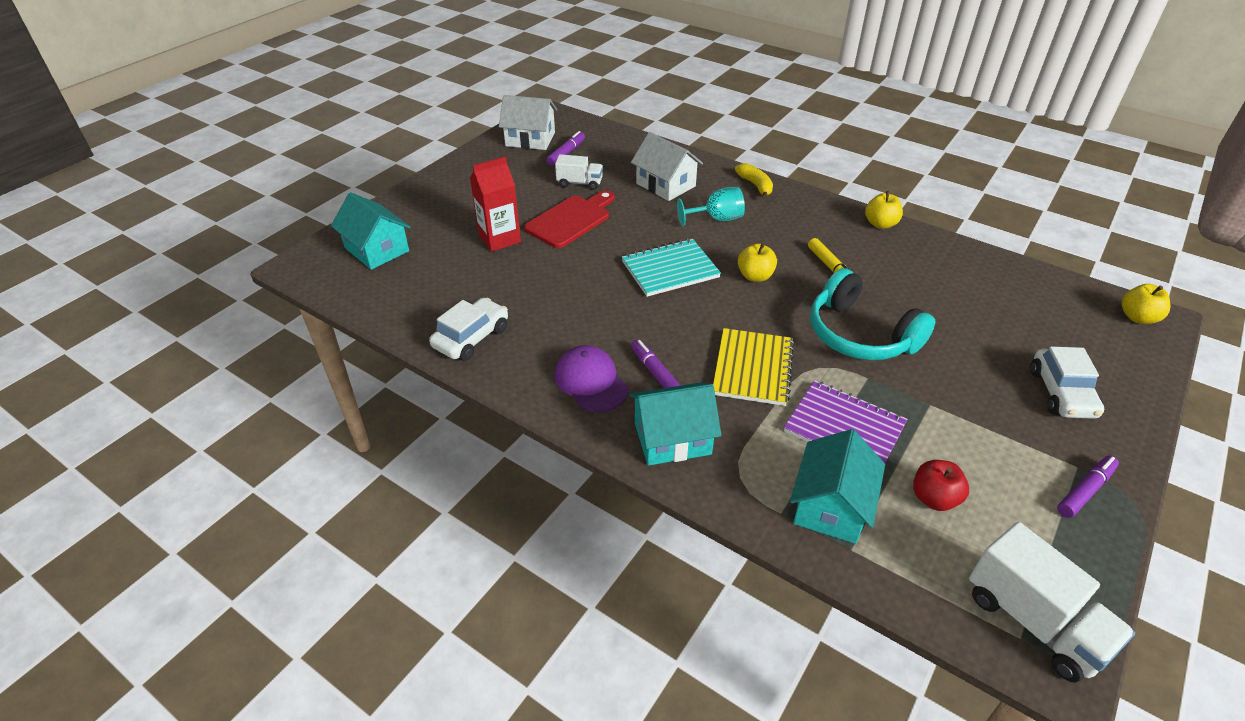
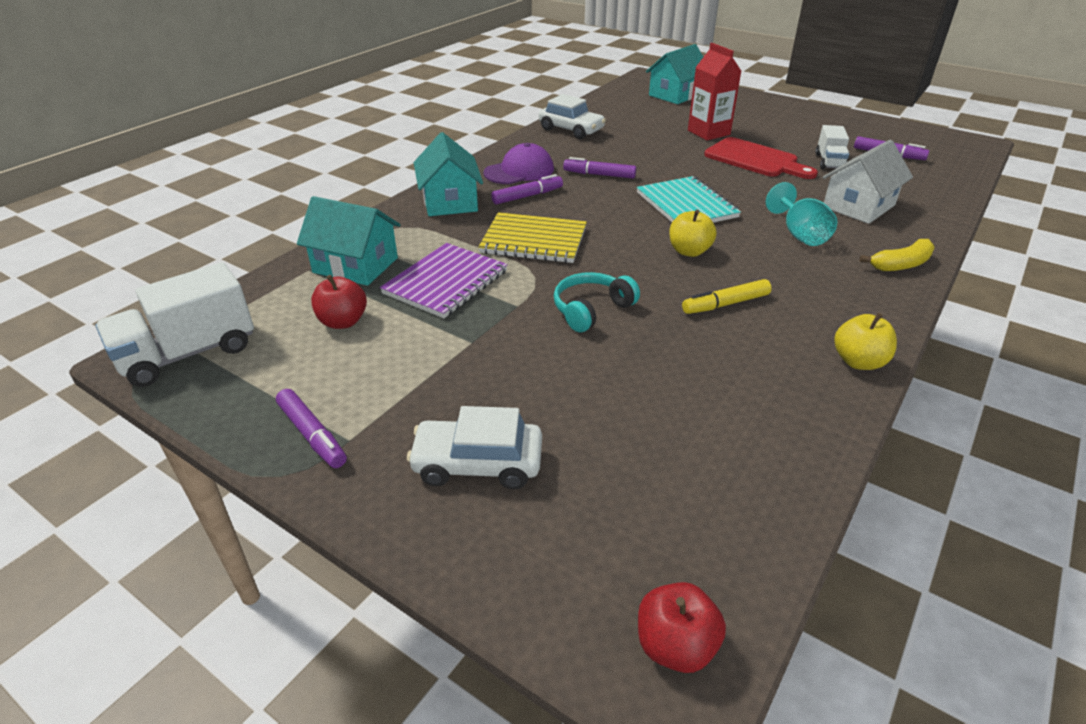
camera: 90 degrees right, 5 degrees down
(530, 139) = (903, 137): white house -> none
(603, 320) = (599, 175): none -> purple marker
(860, 334) = (591, 310): turquoise headphones -> turquoise headphones, size x0.59
(1137, 317) = (675, 646): yellow apple -> red apple

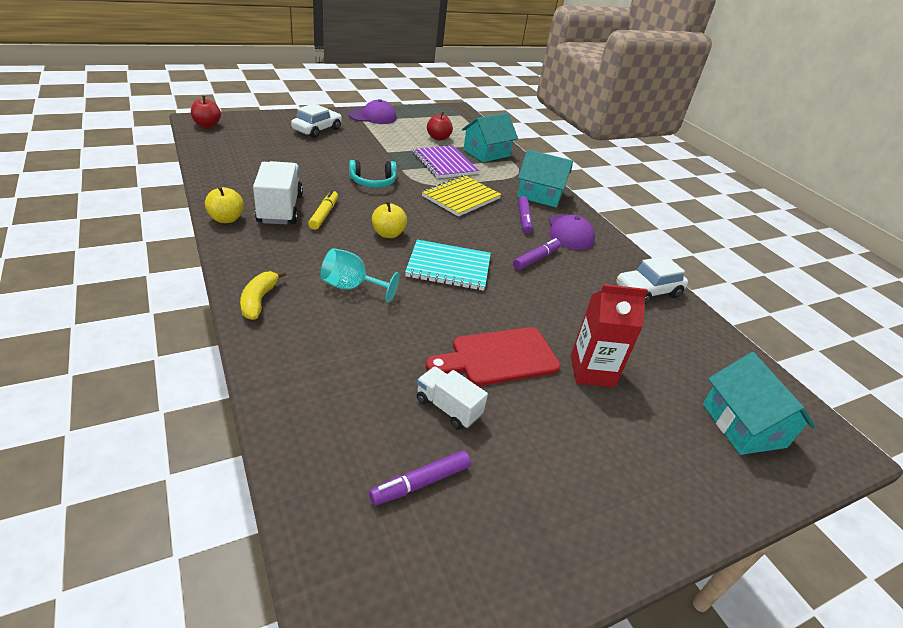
camera: 115 degrees right, 0 degrees up
(188, 353) = (450, 114): white truck -> white truck (280, 209)
(312, 435) = (373, 116): purple marker -> purple cap
(591, 310) = (373, 182): turquoise headphones -> turquoise headphones turned 90 degrees clockwise
(858, 206) = (349, 350): white house -> none

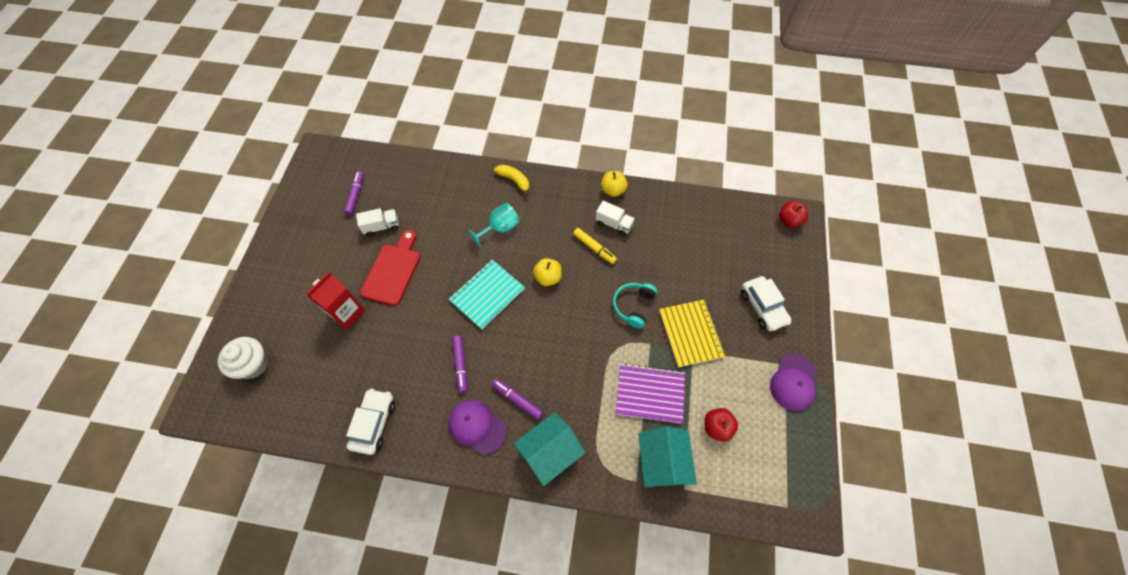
camera: 130 degrees right, 25 degrees up
(280, 209) = (614, 224): white truck -> white truck, size x0.59
(461, 197) = (577, 367): yellow notebook -> yellow notebook (690, 333)
(743, 425) = (253, 364): turquoise house -> white cupcake

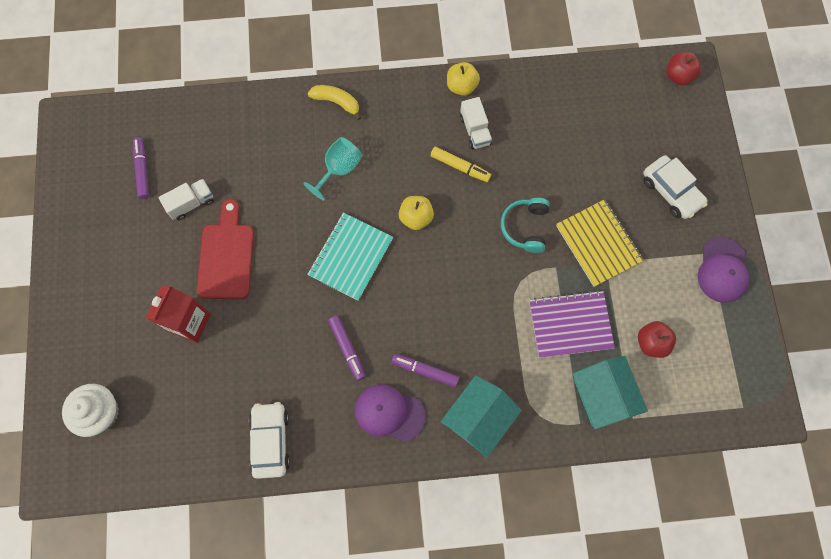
camera: 15 degrees left, 10 degrees up
(614, 224) = (475, 130): white truck -> white truck turned 60 degrees clockwise

